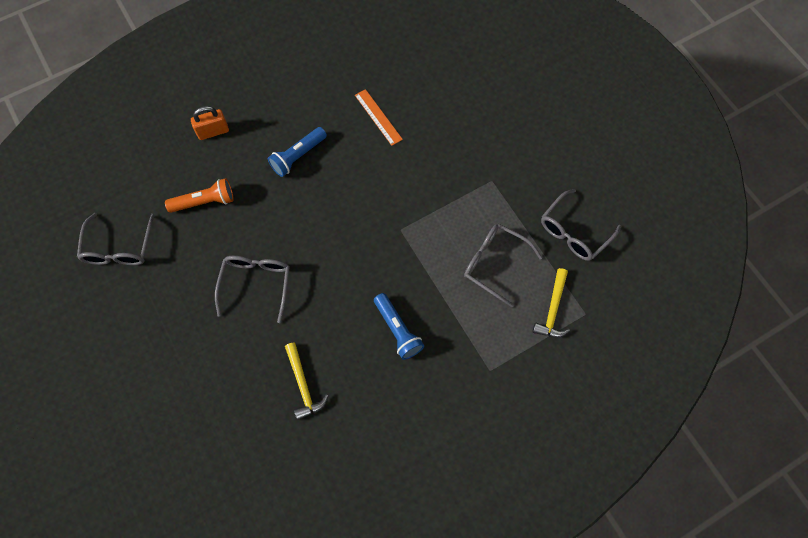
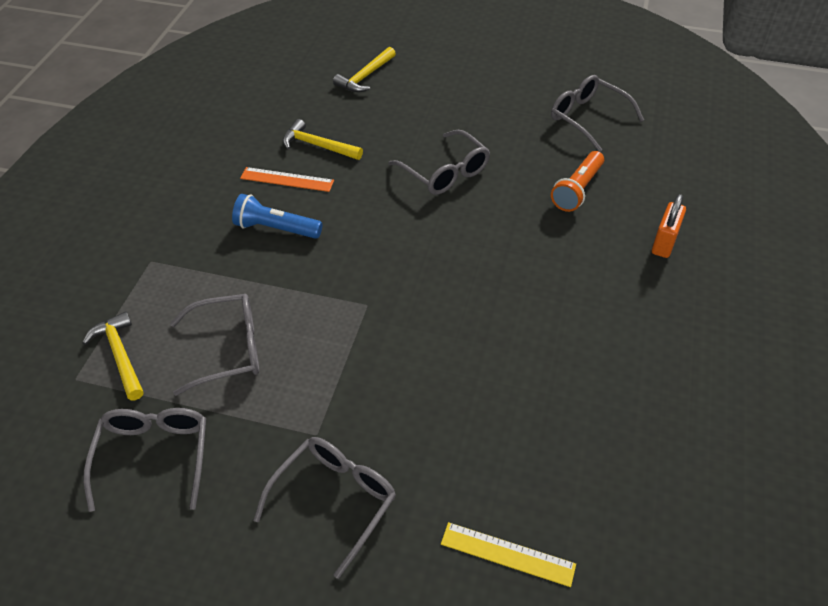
camera: 135 degrees right, 20 degrees down
(195, 434) = (365, 77): none -> yellow hammer
(298, 156) = (556, 286): blue flashlight -> none
(378, 117) = (533, 394): orange ruler -> orange ruler (287, 179)
(463, 71) = (507, 554): none -> yellow ruler
(511, 145) = (333, 502): none -> grey glasses

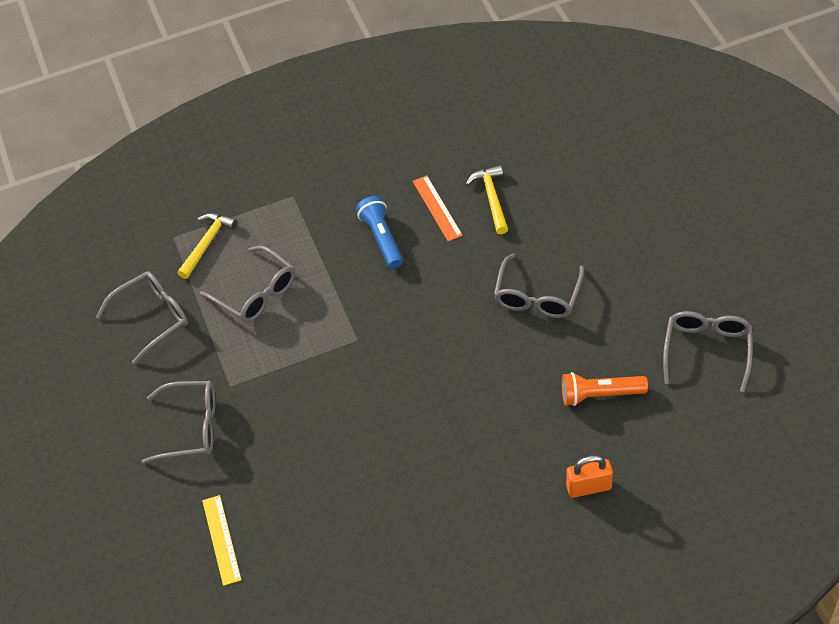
camera: 60 degrees right, 5 degrees up
(365, 77) = (607, 167): yellow hammer -> none

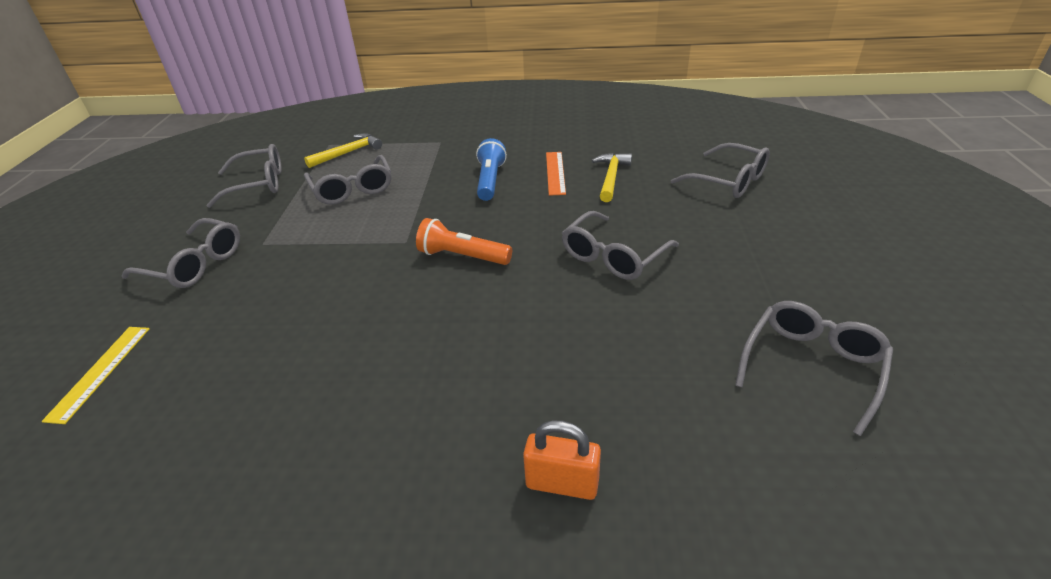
camera: 20 degrees right, 15 degrees down
(595, 171) = (727, 180): none -> grey glasses
(600, 395) = (638, 371): orange flashlight -> orange flashlight (462, 256)

